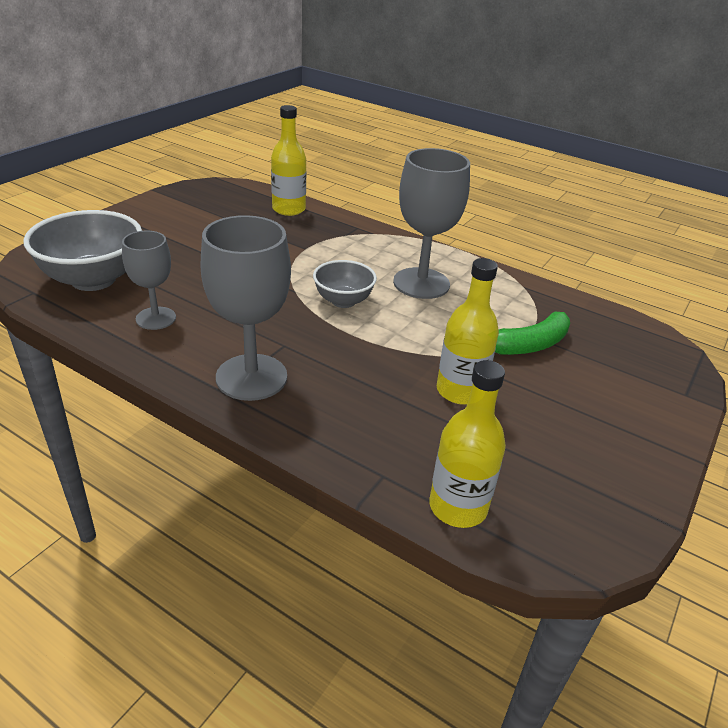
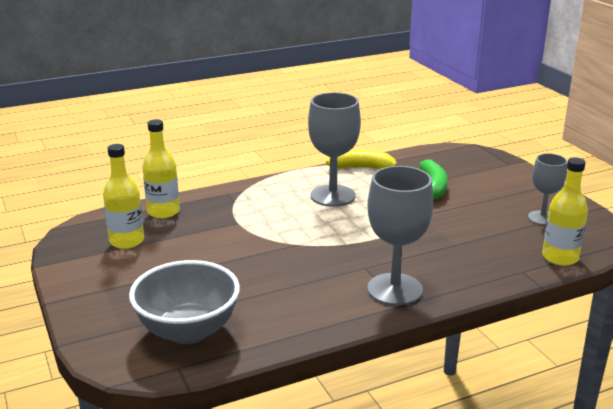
camera: 55 degrees left, 10 degrees down
(156, 318) = (282, 312): grey goblet -> grey goblet (542, 218)
(343, 301) = (329, 230): grey bowl -> none
(460, 391) = (462, 223): yellow bottle -> yellow bottle (127, 241)
(511, 284) = (362, 168): none -> yellow banana

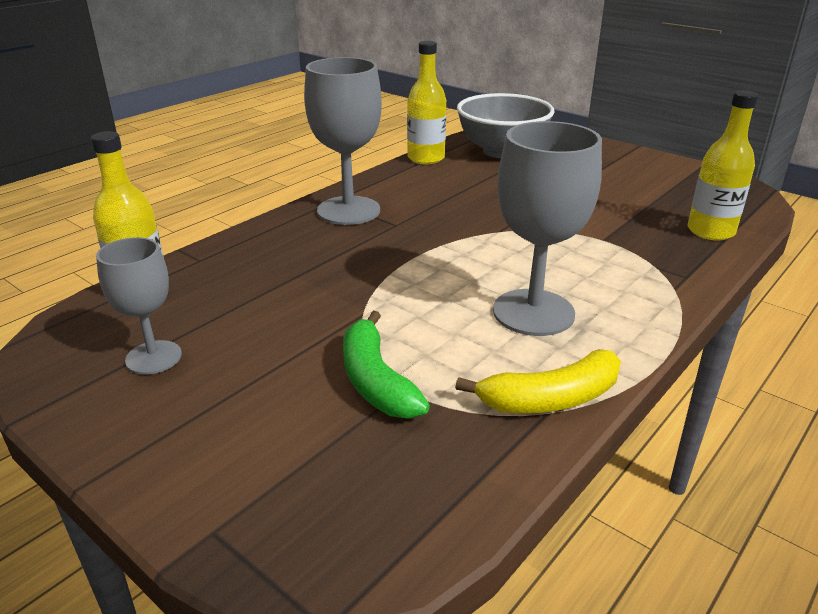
camera: 155 degrees right, 5 degrees up
(127, 241) = (679, 194): yellow bottle -> yellow bottle (426, 158)

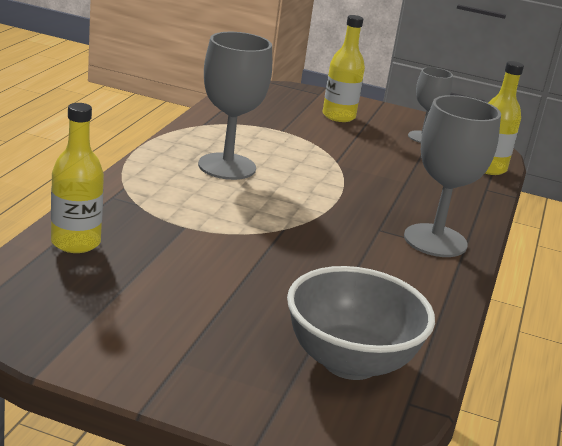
camera: 155 degrees right, 5 degrees down
(376, 381) = (298, 132): green banana -> none
(426, 158) = (436, 332): yellow bottle -> yellow bottle (338, 116)
(550, 399) = (203, 129): yellow banana -> none

